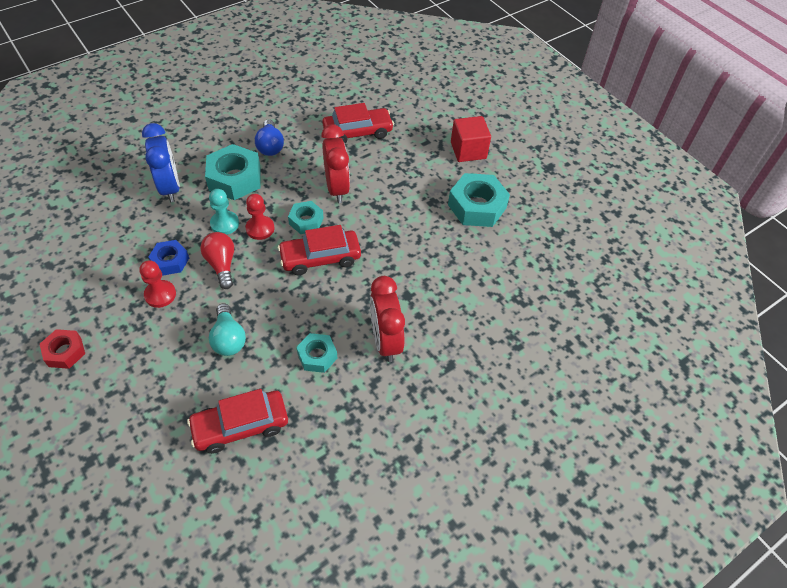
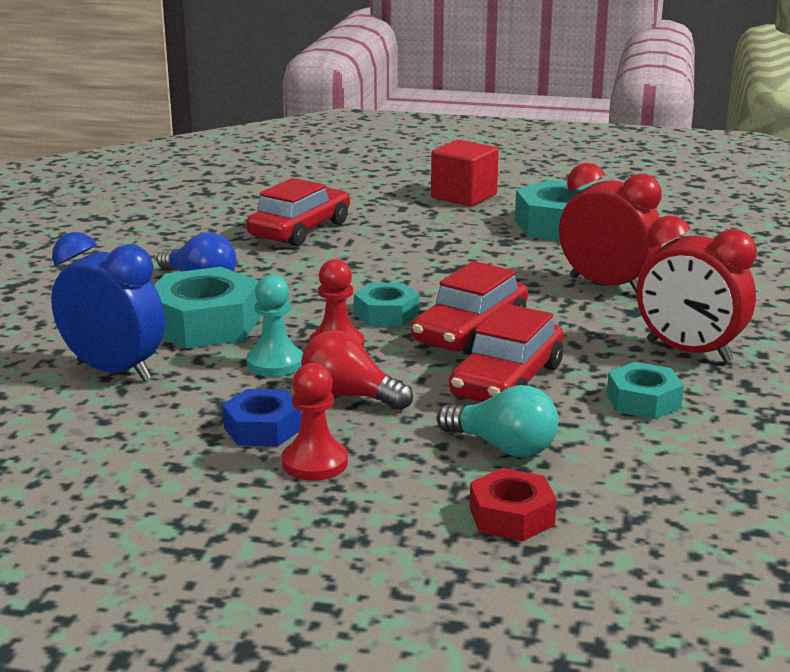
camera: 40 degrees left, 30 degrees down
(65, 352) = (276, 596): red nut -> red nut (511, 516)
(240, 426) = (689, 504): red car -> red car (507, 381)
(337, 188) = (369, 276): red clock -> red clock (606, 285)

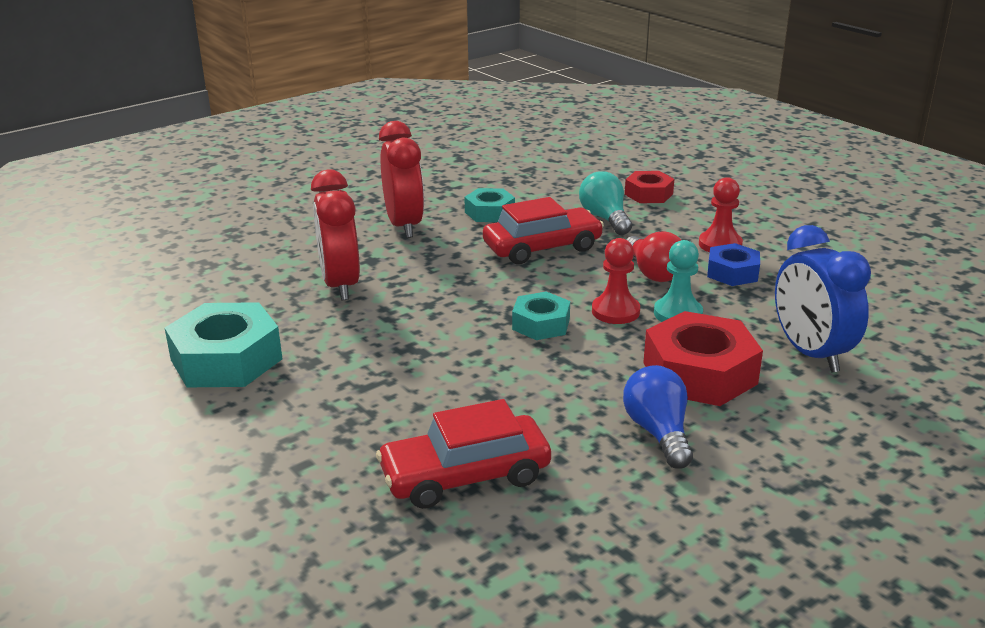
camera: 140 degrees left, 5 degrees up
(205, 324) = (699, 373): turquoise nut -> red nut
(464, 196) = (205, 453): red cube -> none
(470, 331) = (505, 286): red car -> none

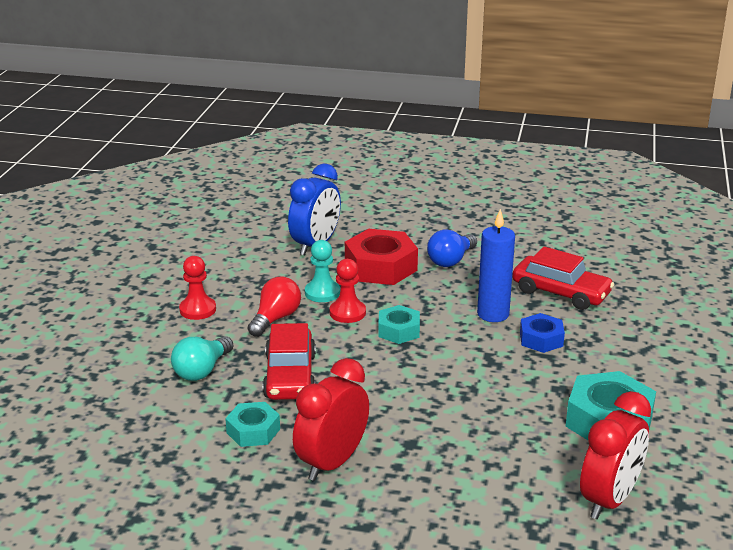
camera: 130 degrees left, 0 degrees up
(340, 285) = (464, 434): red clock -> red clock (609, 500)
(490, 395) = (493, 314): none -> blue candle
(542, 247) = (290, 376): red car -> red car turned 120 degrees counterclockwise
(648, 194) = (126, 370): red nut -> none
(732, 272) = (239, 293): blue nut -> blue nut (541, 339)

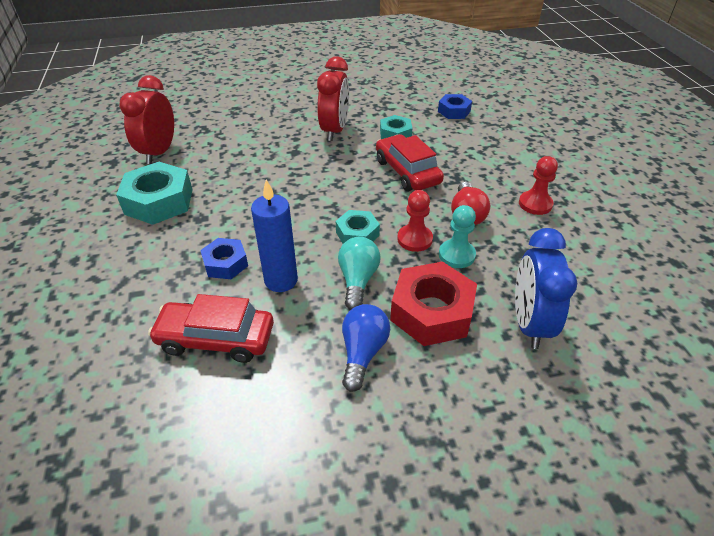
camera: 155 degrees right, 15 degrees up
(130, 444) = (454, 111): none -> blue nut
(202, 370) = (469, 159): turquoise light bulb -> turquoise light bulb (358, 280)

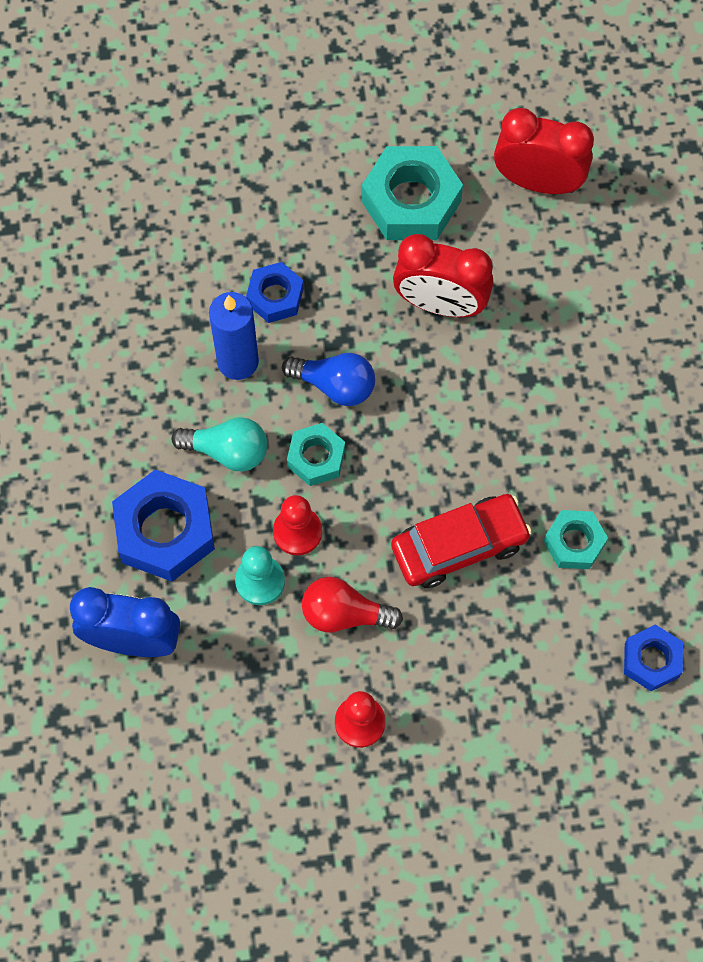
camera: 95 degrees right, 25 degrees up
(216, 338) = (156, 296): red car -> none
(334, 130) = (591, 443): red clock -> red clock (440, 304)
(362, 352) = (116, 447): blue light bulb -> blue light bulb (335, 385)
(432, 312) = (165, 531): red nut -> blue nut

